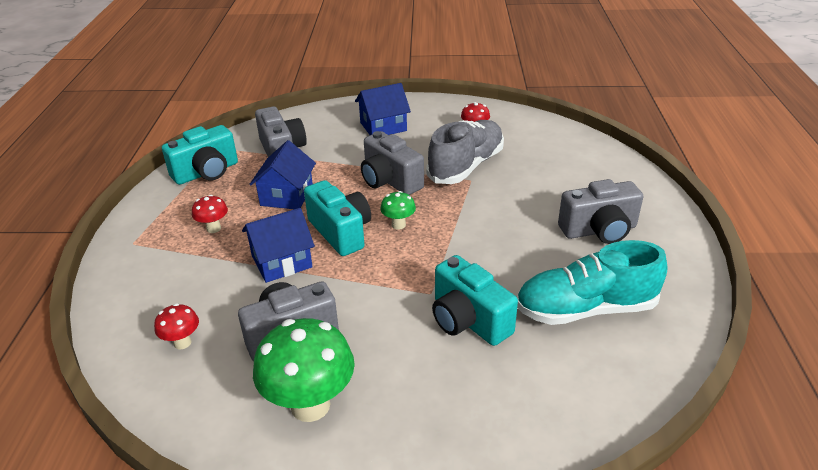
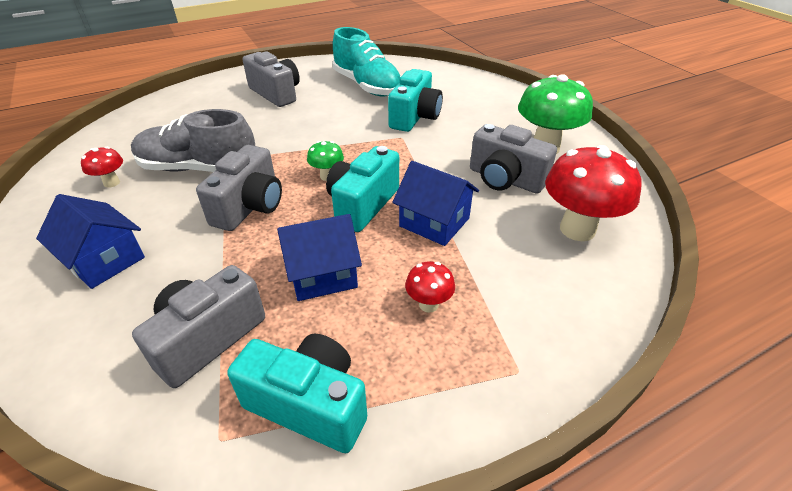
camera: 120 degrees left, 5 degrees up
(182, 342) = (577, 229): red mushroom -> red mushroom, size x2.06

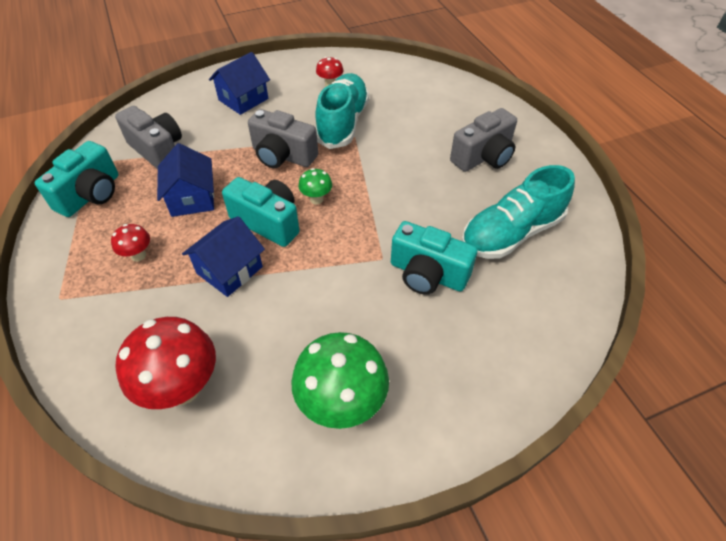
camera: 95 degrees right, 10 degrees up
(199, 168) = (342, 123): grey shoe -> turquoise shoe
(505, 179) = (282, 341): grey camera -> none

